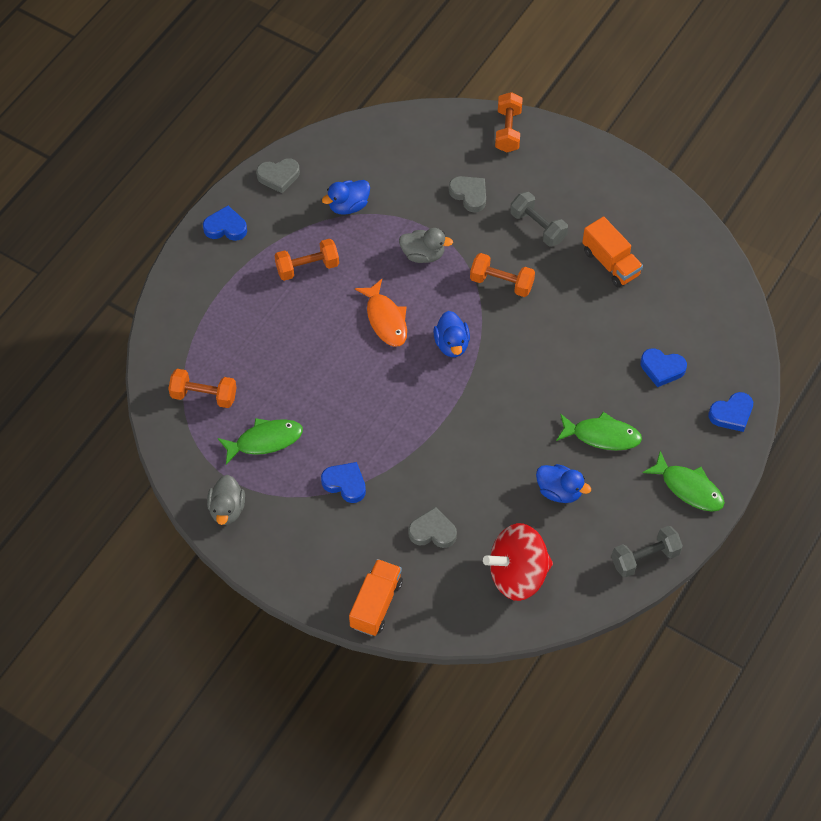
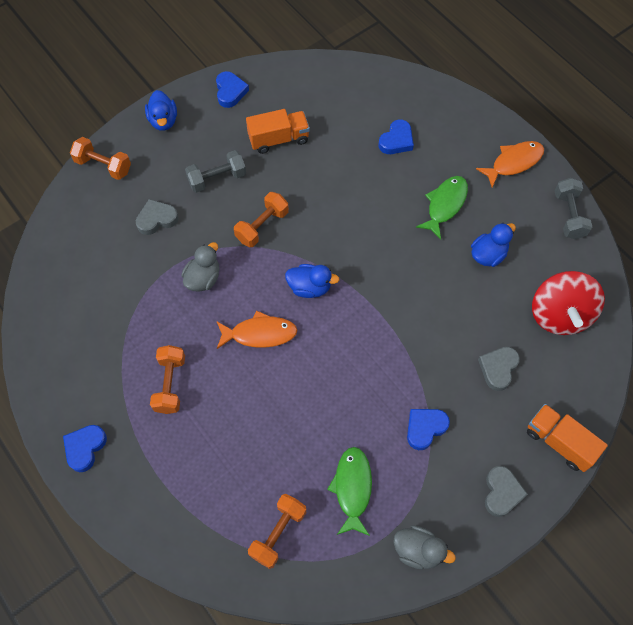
camera: 70 degrees left, 5 degrees up
(278, 177) = (50, 377): grey heart -> grey heart (502, 492)
(348, 206) = (117, 324): blue duck -> blue duck (163, 121)
(688, 488) = (513, 163): green fish -> orange fish
(731, 414) = (456, 110): blue heart -> blue heart (230, 91)

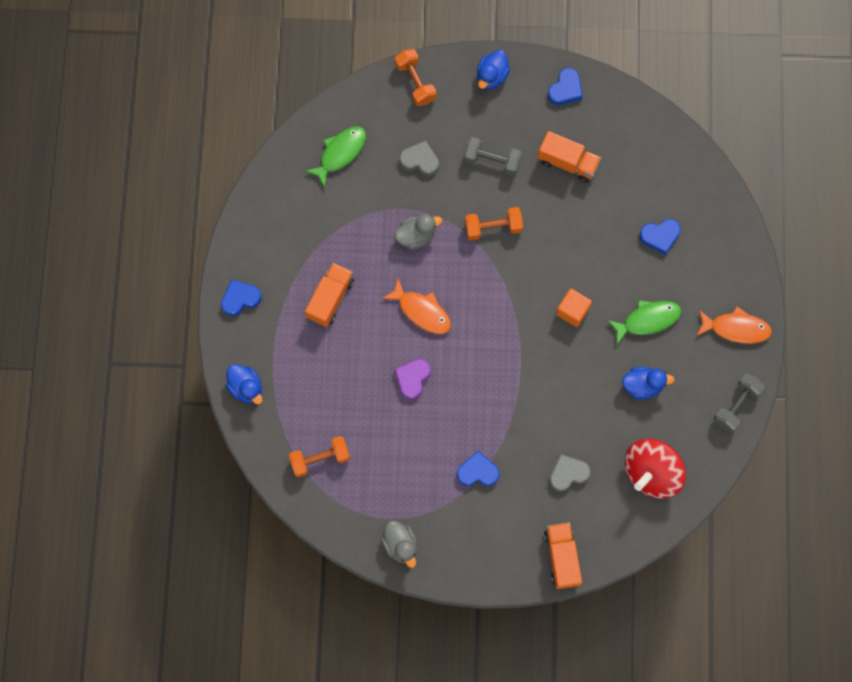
camera: 40 degrees right, 10 degrees up
(170, 384) = (330, 299): orange dumbbell -> orange truck
(300, 395) = (412, 379): none -> purple heart
(309, 287) = (487, 304): blue duck -> blue duck (246, 388)
(352, 488) = (393, 470): green fish -> green fish (340, 153)
(382, 241) = (572, 311): none -> orange cube
(502, 492) = (490, 556): grey heart -> none

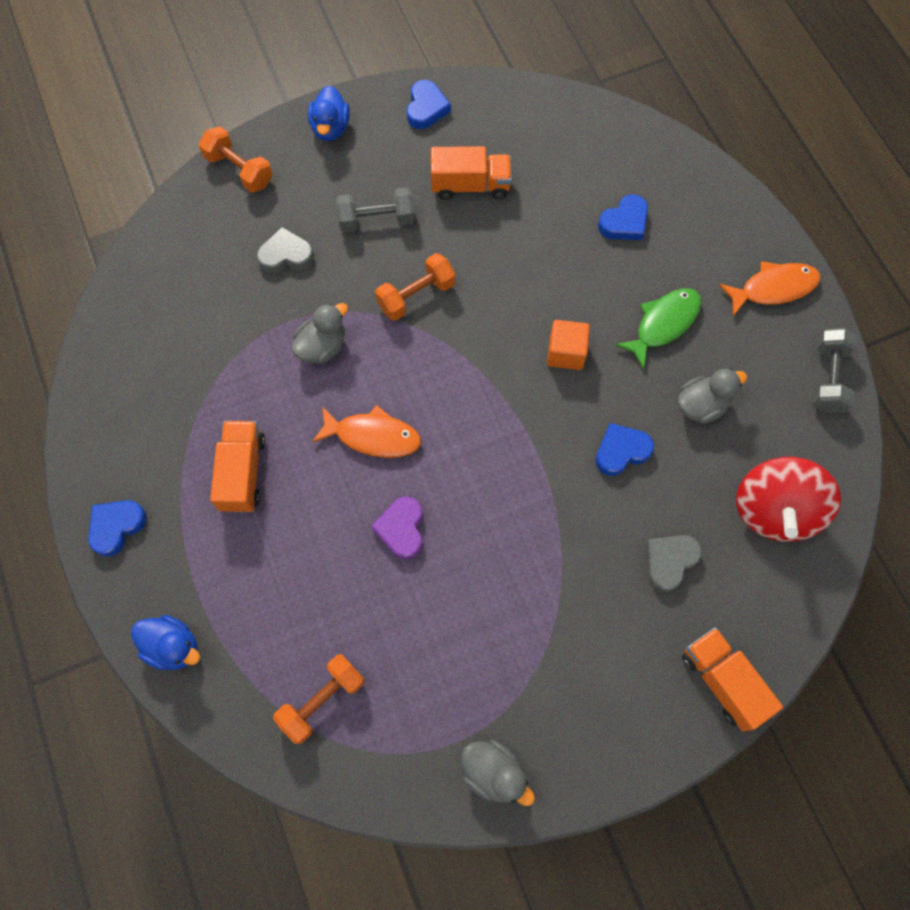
camera: 25 degrees left, 5 degrees down
(340, 153) = (178, 288): green fish -> none
(477, 472) = (549, 615): blue heart -> blue heart (621, 451)
(642, 385) = (701, 405): blue duck -> grey duck

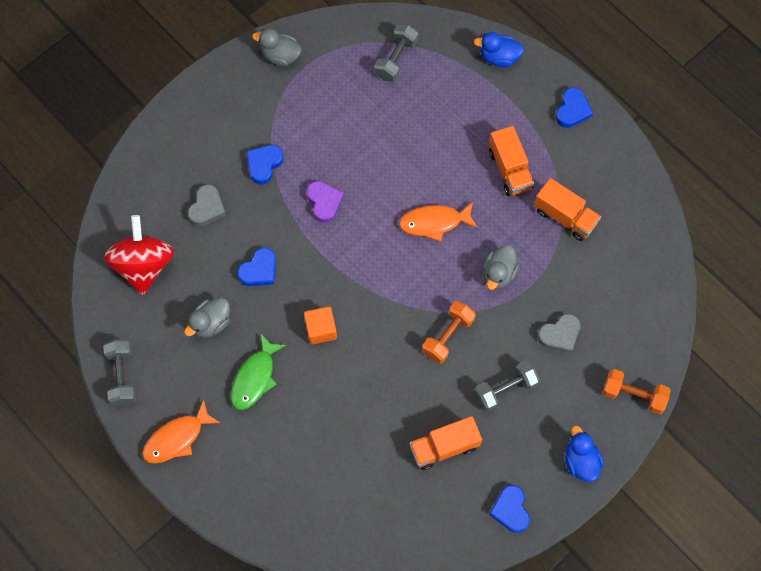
camera: 160 degrees right, 0 degrees up
(322, 700) = (396, 59): orange dumbbell -> grey dumbbell
(401, 529) = (389, 169): purple heart -> purple heart (324, 202)
(624, 222) = (309, 457): blue heart -> blue heart (264, 164)
(722, 681) = (156, 148): orange truck -> orange truck (565, 216)

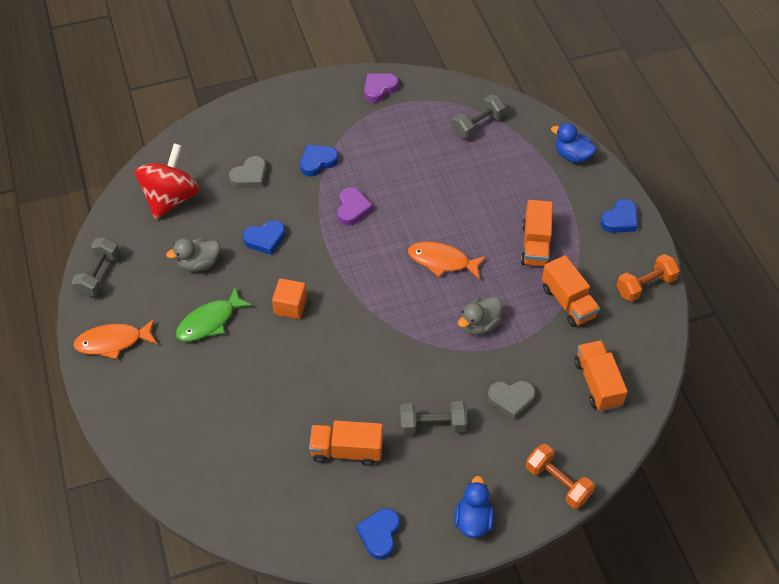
camera: 25 degrees right, 15 degrees down
(280, 56) = (379, 89): grey duck -> purple heart
(448, 336) = (403, 358): orange dumbbell -> orange dumbbell (645, 286)
(625, 286) = (597, 383): none -> orange truck

